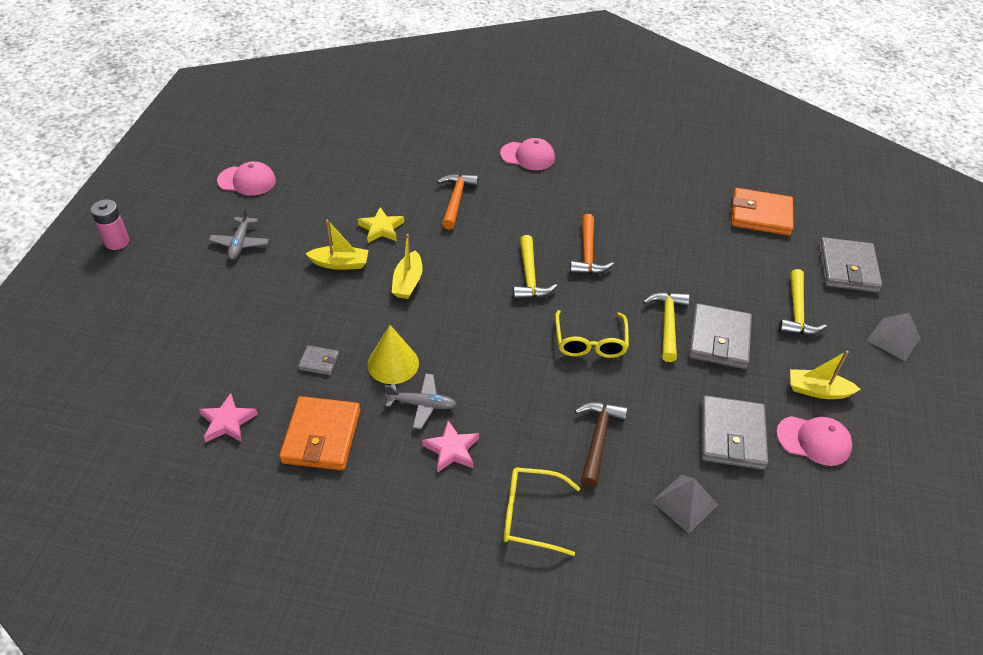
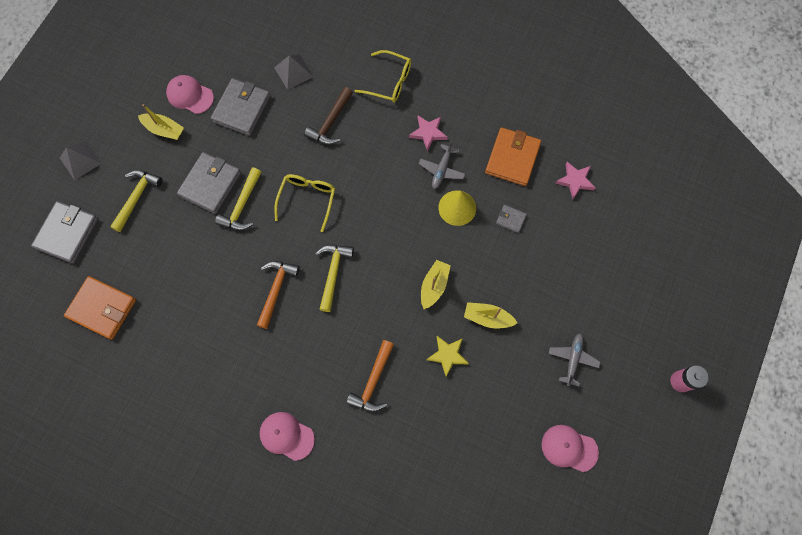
camera: 165 degrees left, 25 degrees up
(422, 404) = (441, 170): grey plane -> grey plane turned 90 degrees counterclockwise

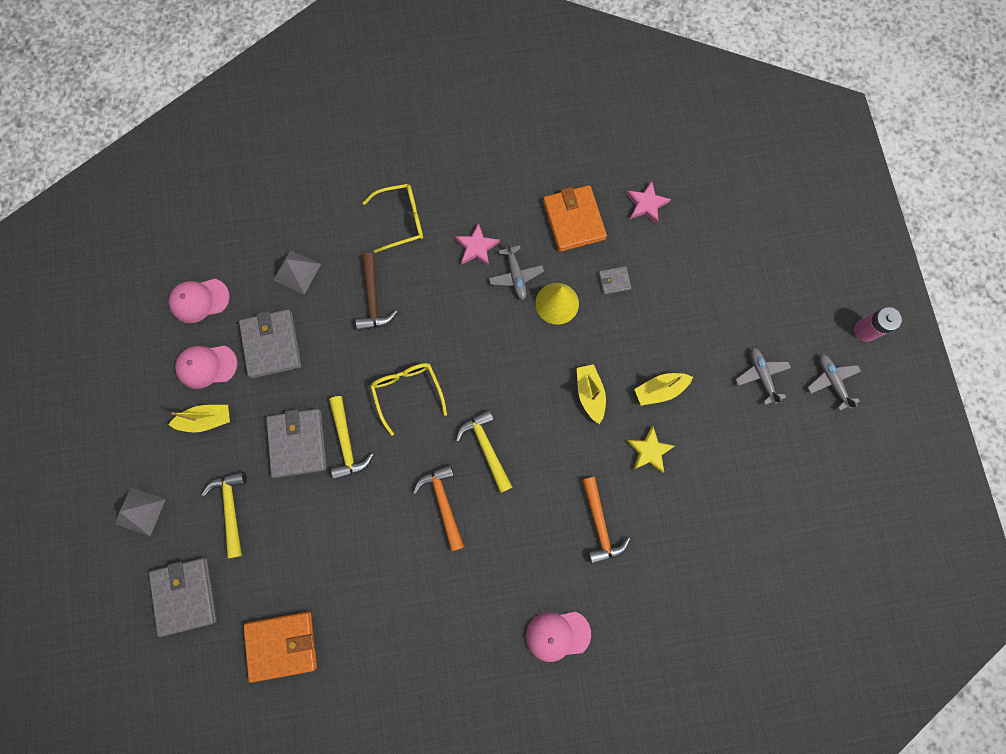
camera: 35 degrees left, 5 degrees up
(569, 448) = (814, 459): pink cap -> pink cap (199, 300)
(625, 400) = (831, 381): none -> grey plane

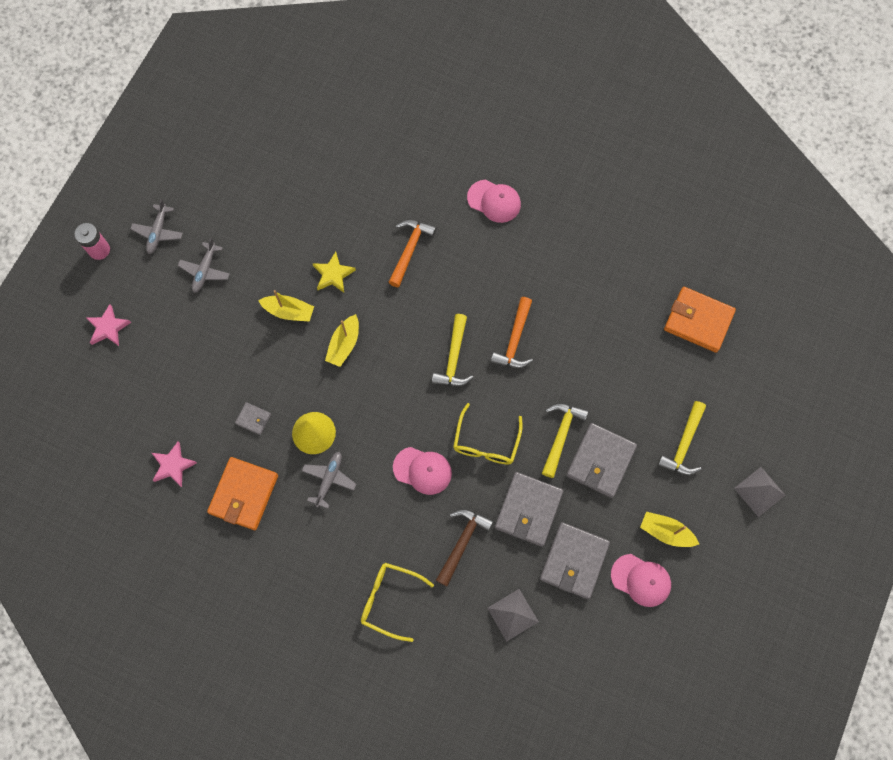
camera: 145 degrees left, 5 degrees down
(185, 595) = (754, 402): grey wallet -> grey wallet (528, 510)
(199, 300) = (615, 648): pink cap -> pink cap (422, 470)
(476, 247) = (343, 527): pink star -> pink star (108, 327)

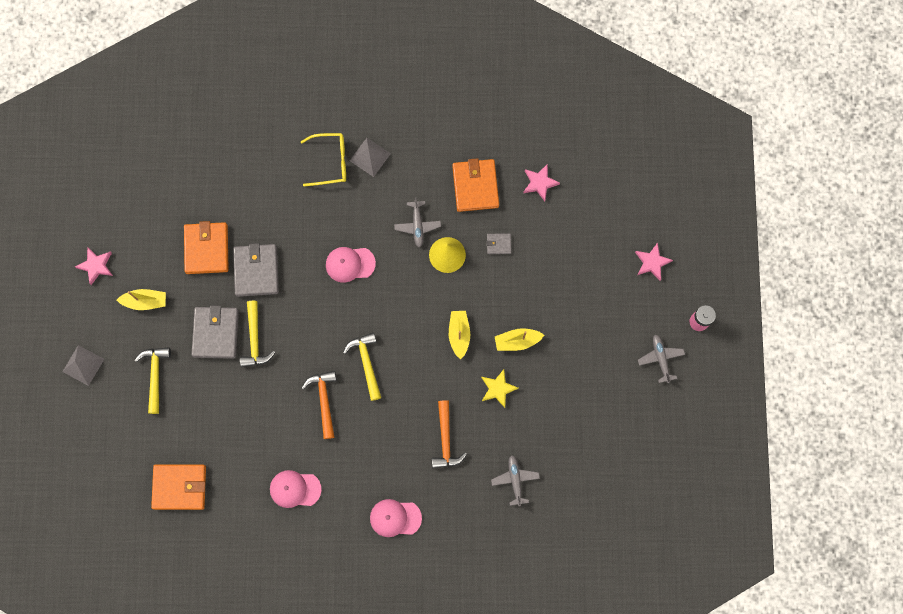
camera: 155 degrees right, 5 degrees up
(205, 271) = (603, 344): grey plane -> grey plane (515, 480)
(462, 542) = (295, 225): brown hammer -> none
(486, 442) = (311, 307): yellow glasses -> none
(512, 614) = (236, 191): grey pyramid -> grey pyramid (370, 157)
(574, 561) = (207, 249): grey wallet -> orange wallet
(641, 580) = (151, 257): pink cap -> pink cap (295, 489)
(708, 599) = (96, 266): none -> pink star

